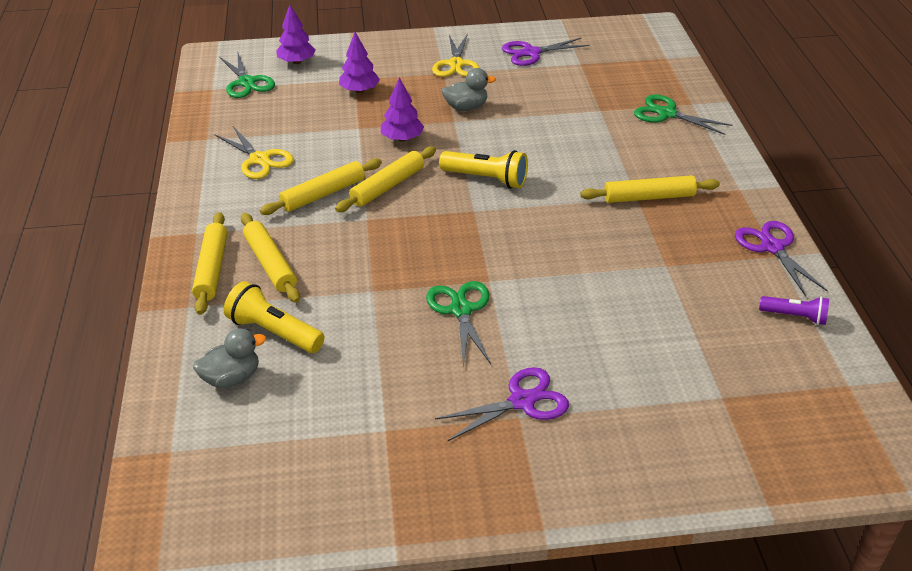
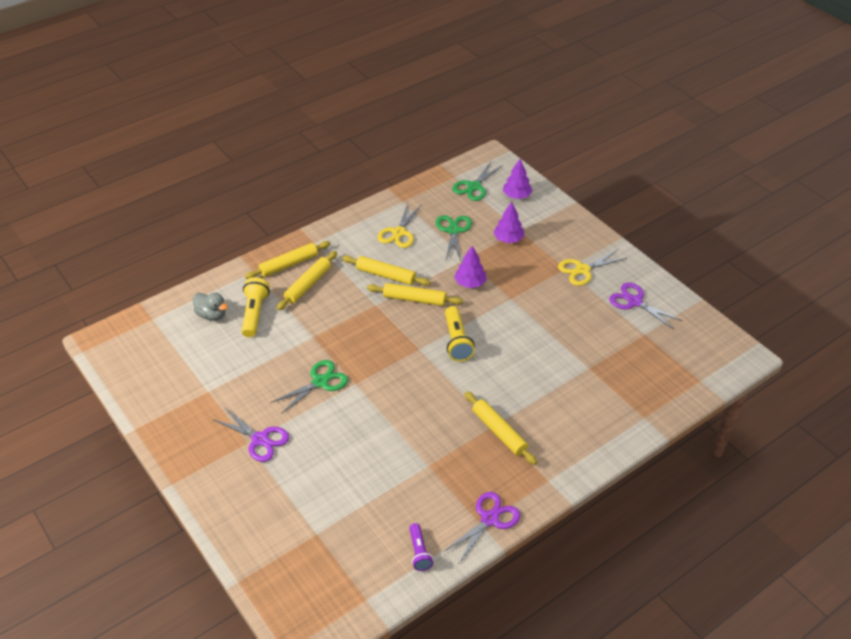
camera: 60 degrees right, 5 degrees up
(466, 107) = (532, 297): grey duck -> none
(666, 114) = (616, 407): green scissors -> green scissors (453, 231)

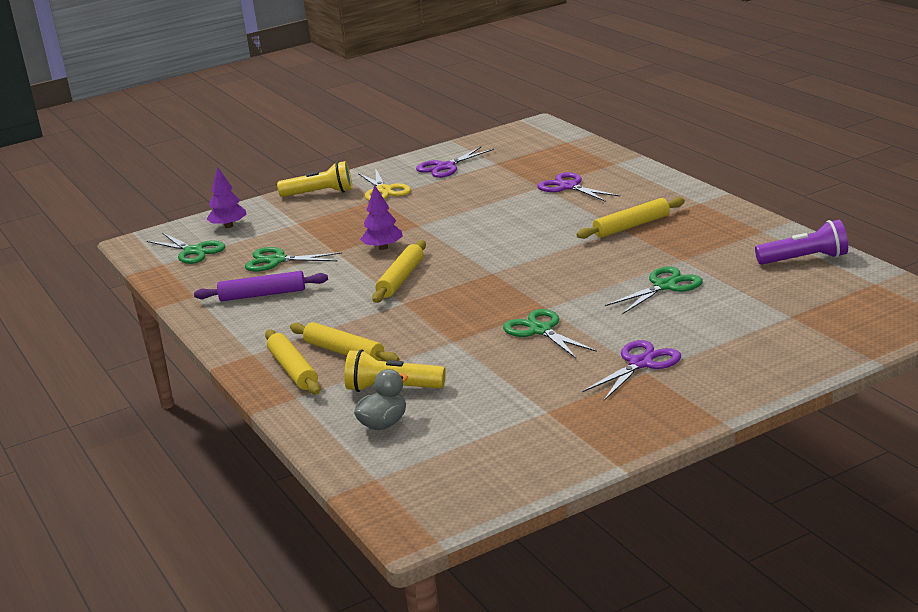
camera: 80 degrees left, 20 degrees down
(381, 454) = (665, 286): none -> green scissors
(385, 275) = (347, 299): yellow rolling pin -> none
(399, 233) = (262, 295): yellow scissors -> purple rolling pin
(419, 552) = (805, 259): purple flashlight -> purple flashlight, size x1.56
(457, 341) = (484, 252): yellow flashlight -> yellow flashlight (320, 193)
(489, 519) = (754, 227): purple scissors -> purple scissors (568, 187)
(508, 239) = (310, 229): purple tree -> none

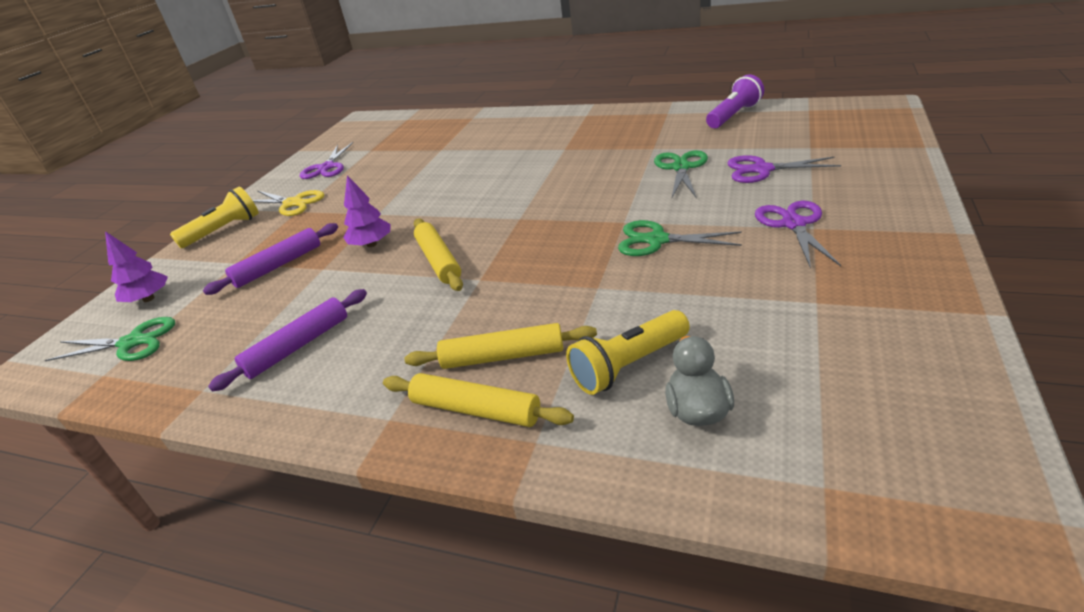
camera: 40 degrees left, 10 degrees up
(277, 260) = (264, 305): green scissors -> none
(316, 237) = (278, 266): none -> purple rolling pin
(568, 187) = (464, 142): purple scissors -> purple scissors (762, 170)
(631, 226) = (568, 144): yellow rolling pin -> none

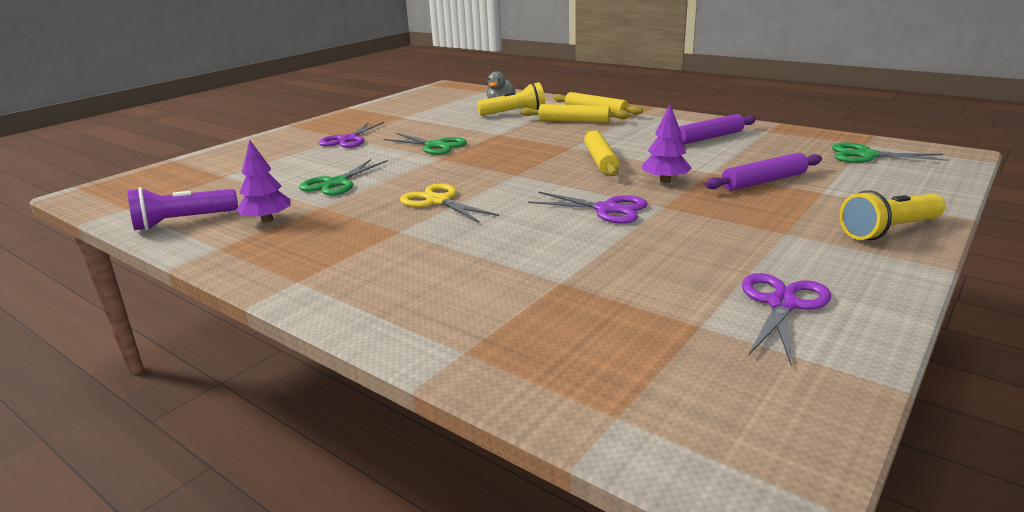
camera: 165 degrees left, 10 degrees down
(149, 299) = (898, 179): purple tree -> purple tree (267, 220)
(293, 203) = (802, 246): yellow scissors -> yellow scissors (438, 201)
(762, 170) = (291, 169): purple scissors -> purple scissors (606, 209)

